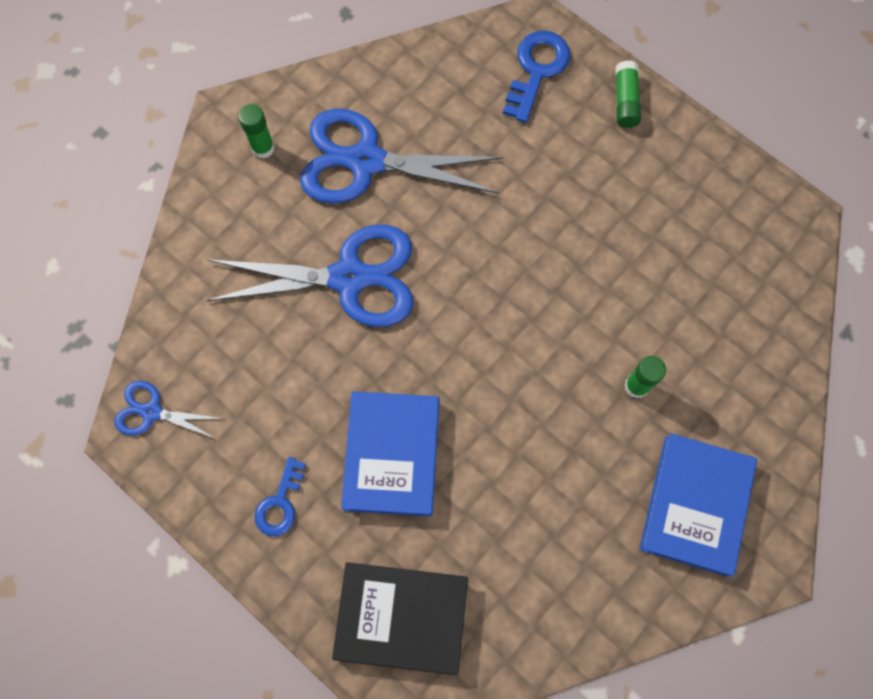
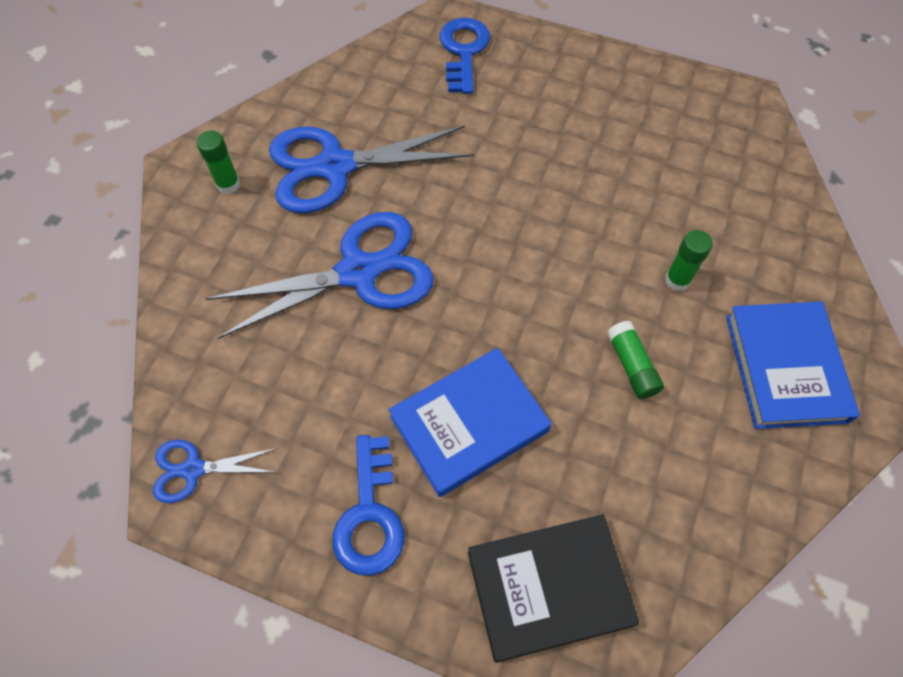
camera: 20 degrees left, 10 degrees down
(280, 503) = (370, 515): blue key -> blue key, size x1.53
(392, 455) = (469, 424): blue book -> blue book turned 75 degrees clockwise
(625, 101) = (552, 53): green glue stick -> green glue stick (632, 365)

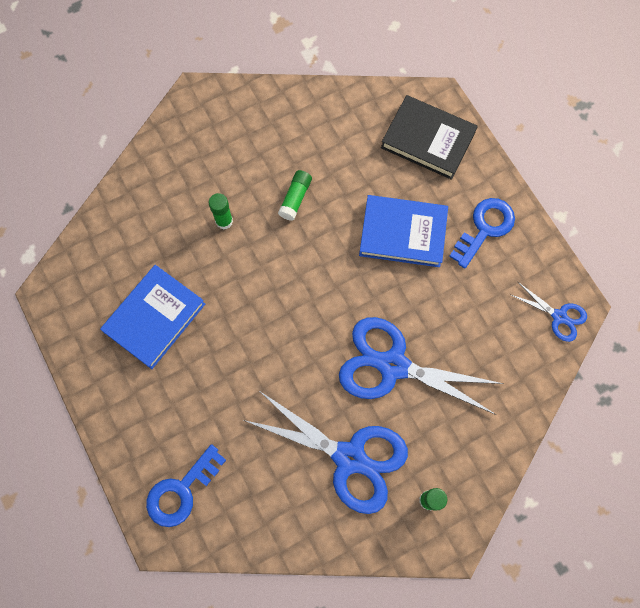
camera: 140 degrees left, 10 degrees up
(785, 368) = (223, 140): blue book -> blue book (155, 318)

